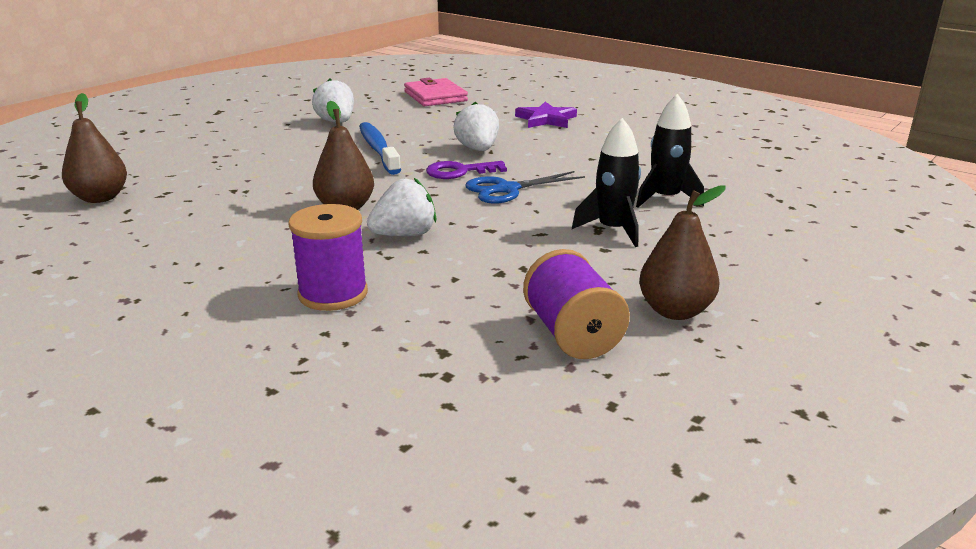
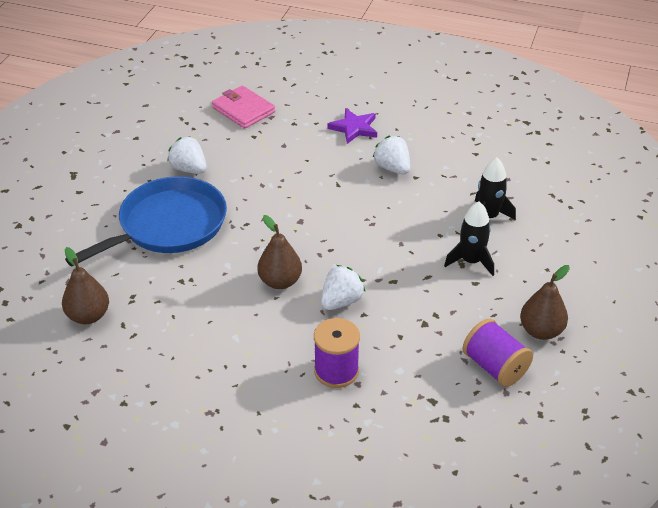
camera: 20 degrees left, 15 degrees up
(269, 152) = (168, 225): none -> blue pan
(378, 149) = (251, 202): blue toothbrush -> none
(460, 172) = (332, 217): purple key -> none
(478, 149) = (327, 184): white strawberry -> white strawberry (392, 168)
(507, 189) = (378, 232): blue scissors -> none

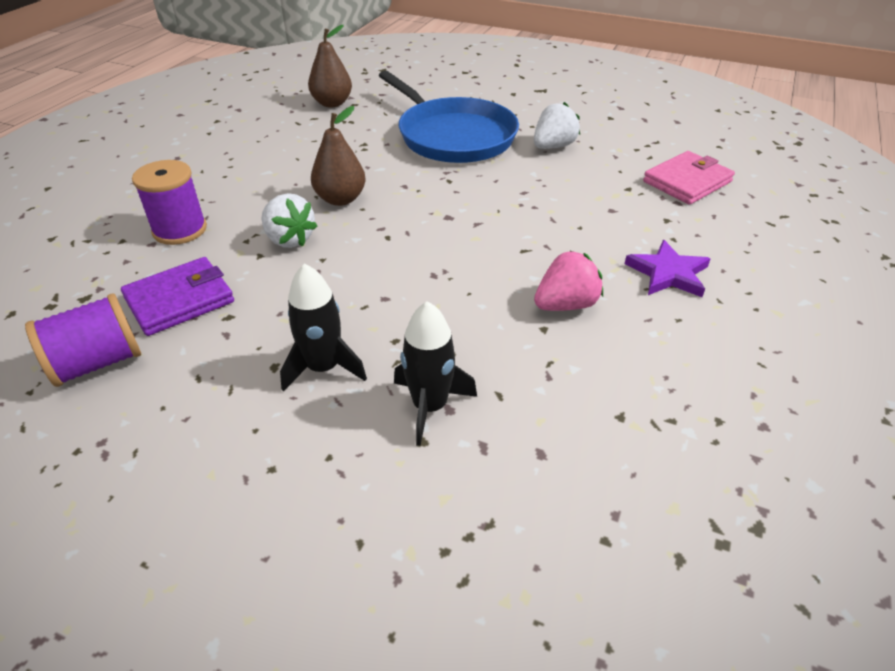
camera: 95 degrees right, 0 degrees up
(392, 168) = (566, 305): white strawberry -> pink strawberry
(424, 344) = (179, 300): none -> purple wallet
(541, 331) = (133, 430): brown pear -> none

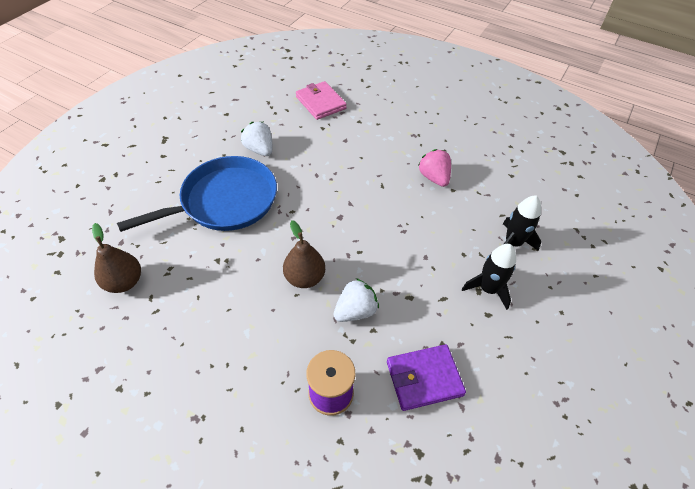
camera: 85 degrees left, 10 degrees up
(98, 363) = (491, 422): purple spool -> none
(179, 300) = (424, 378): purple wallet -> purple wallet turned 75 degrees counterclockwise
(668, 273) = (409, 134): purple star -> none

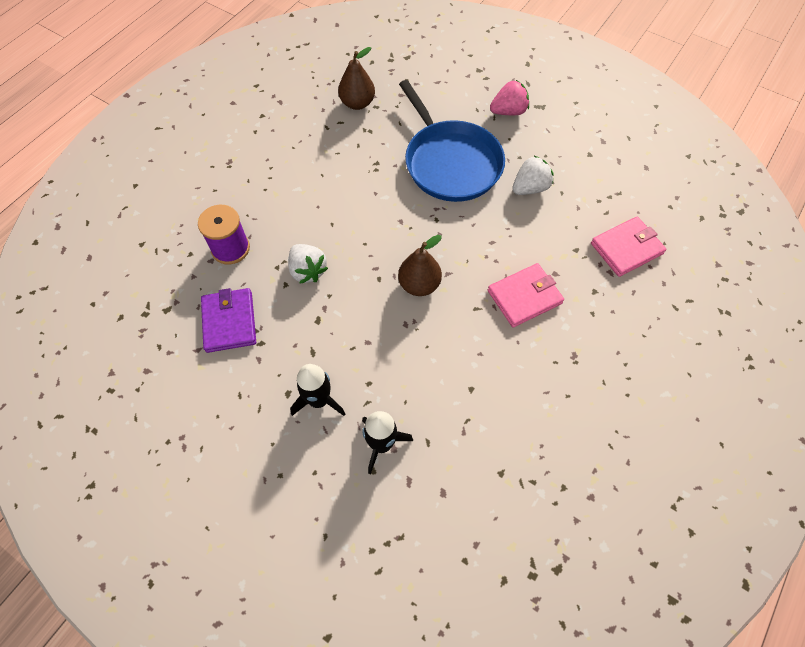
camera: 95 degrees right, 10 degrees up
(305, 278) = (350, 230): brown pear -> brown pear (419, 285)
(368, 158) = (524, 297): none -> pink wallet
(434, 177) = (492, 369): pink strawberry -> pink strawberry (508, 111)

